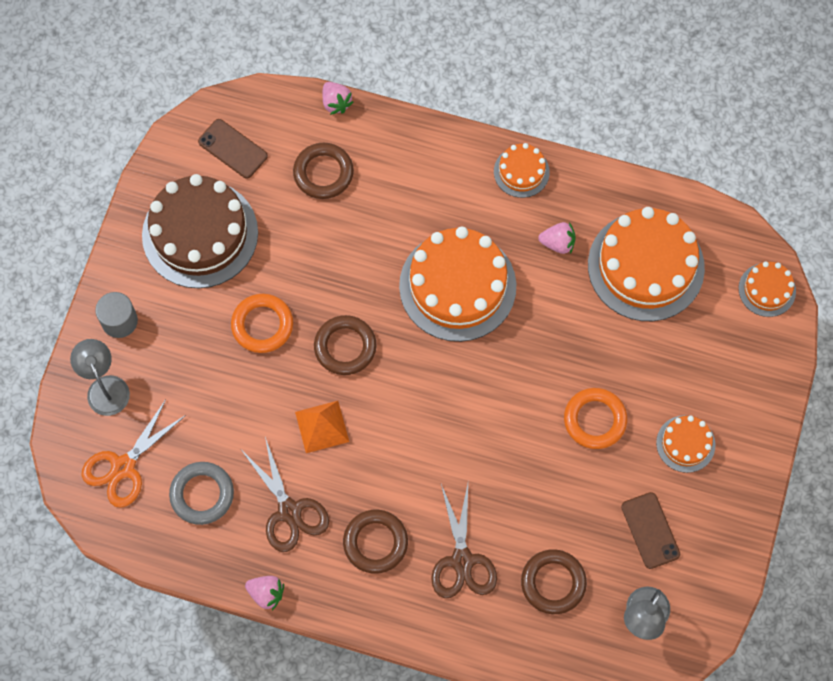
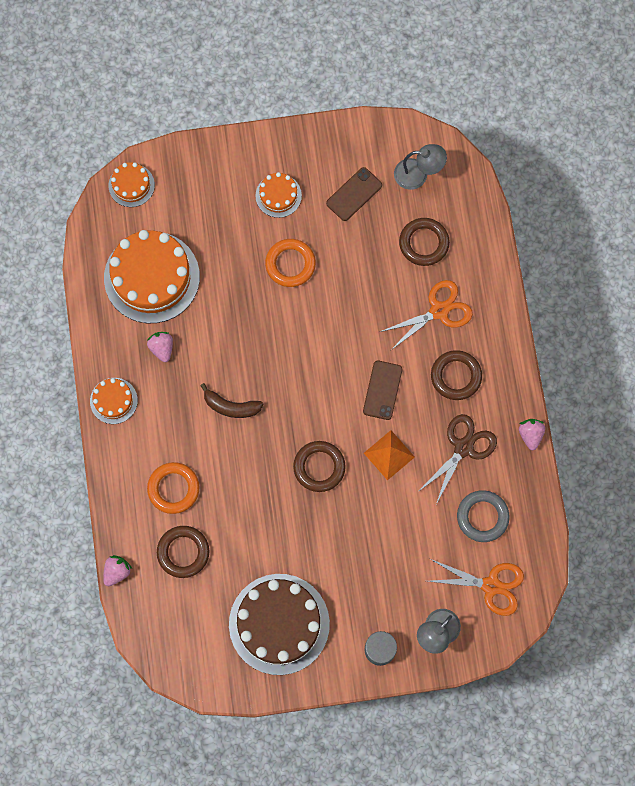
camera: 115 degrees left, 5 degrees up
(232, 149) = (194, 635): brown phone -> brown phone (382, 390)
(262, 325) = (331, 537): orange ring -> orange ring (173, 489)
(457, 286) = (231, 406): orange cake -> brown banana
(462, 560) = (439, 311): brown scissors -> orange scissors

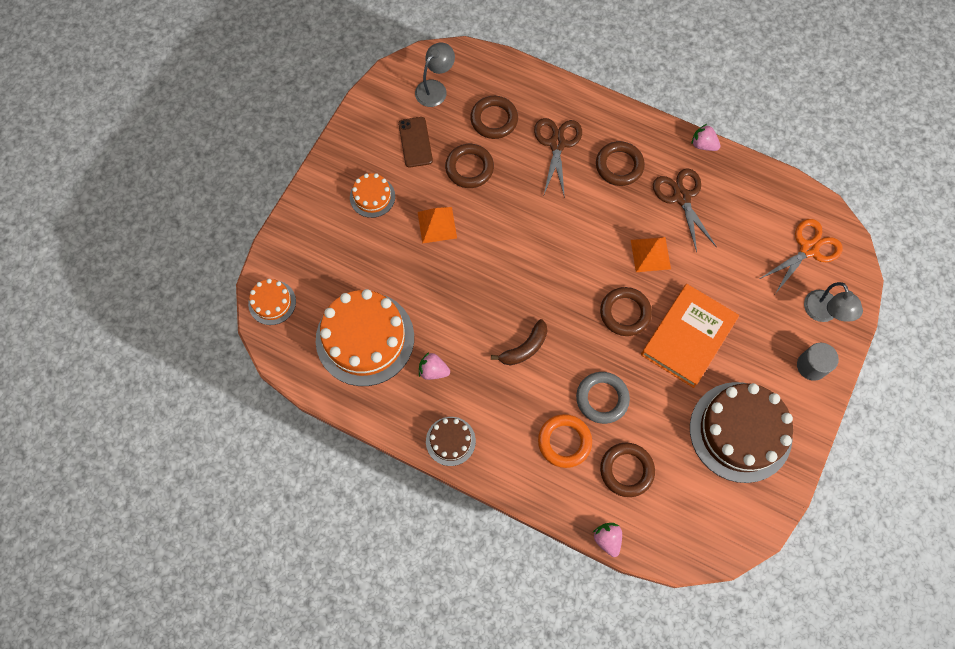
camera: 55 degrees left, 5 degrees down
(113, 400) = (450, 441): orange cake -> brown cake
(290, 264) = (437, 225): orange ring -> orange pyramid
(334, 532) = (688, 337): none -> orange book
(362, 254) = (469, 168): none -> brown ring
(382, 390) = (593, 225): brown phone -> none
(439, 311) = (557, 144): orange scissors -> brown scissors
(482, 517) = (747, 219): grey ring -> grey ring (602, 398)

